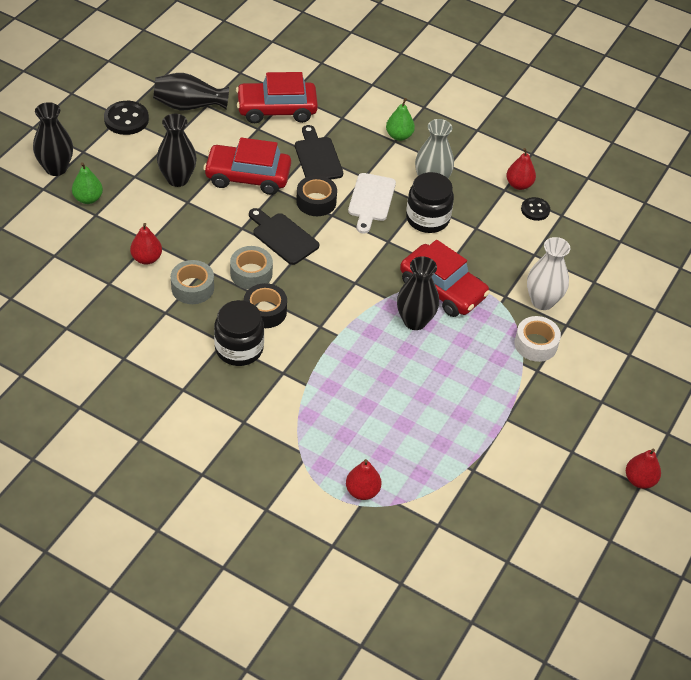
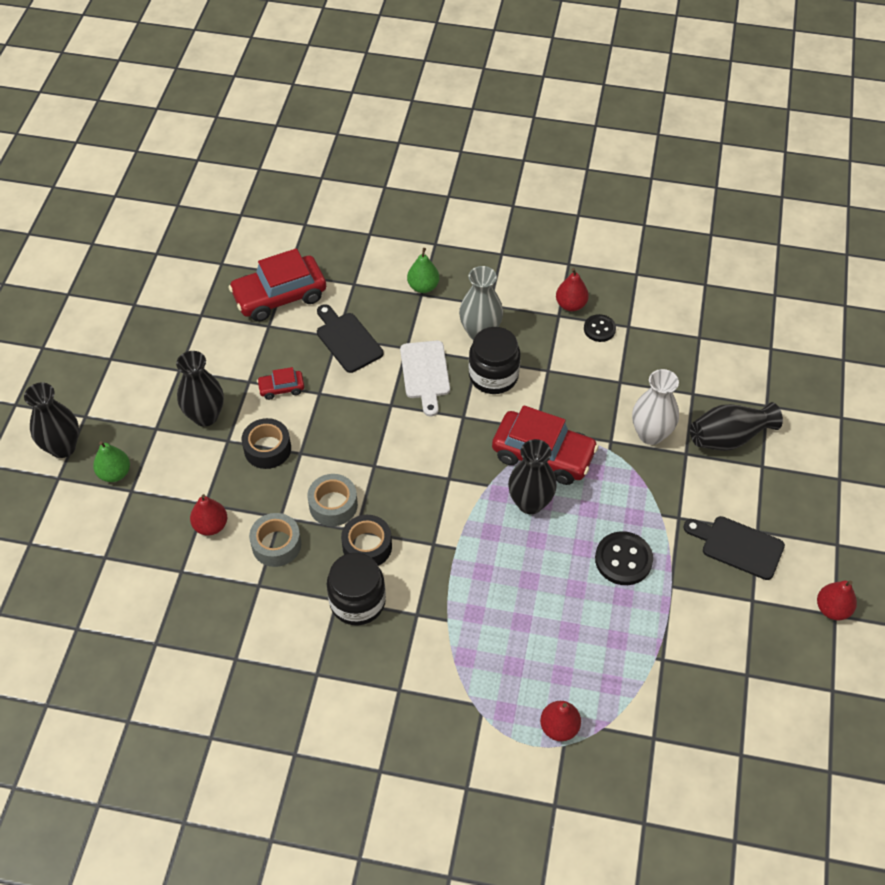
camera: 15 degrees left, 5 degrees up
(126, 119) = (118, 361): black button -> black button (623, 559)
(189, 105) = (181, 321): black vase -> black vase (729, 437)
(248, 177) = (281, 388): red car -> red car, size x0.47
(283, 237) = (349, 449): black cutting board -> black cutting board (738, 546)
(316, 201) = (367, 394): black tape -> black tape (267, 449)
(535, 344) = (664, 487): white tape -> none

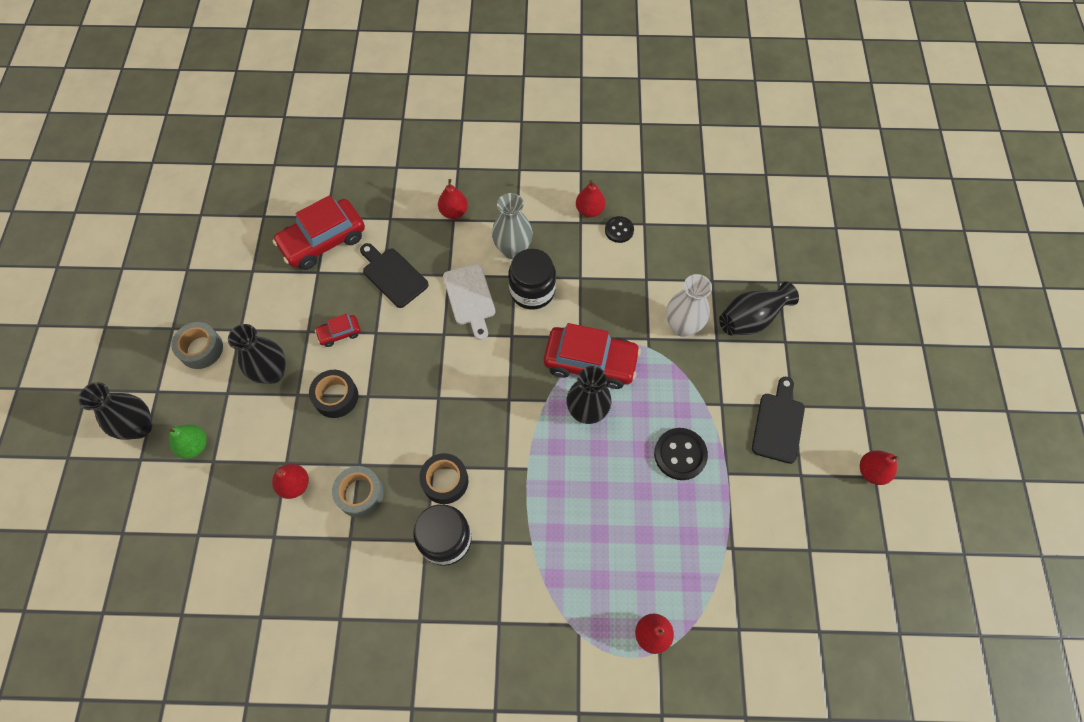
camera: 10 degrees left, 10 degrees up
(333, 505) = (407, 444): grey tape -> grey tape (201, 349)
(423, 287) = (454, 212): green pear -> red pear
(738, 546) = (778, 424): black cutting board -> black cutting board turned 90 degrees clockwise

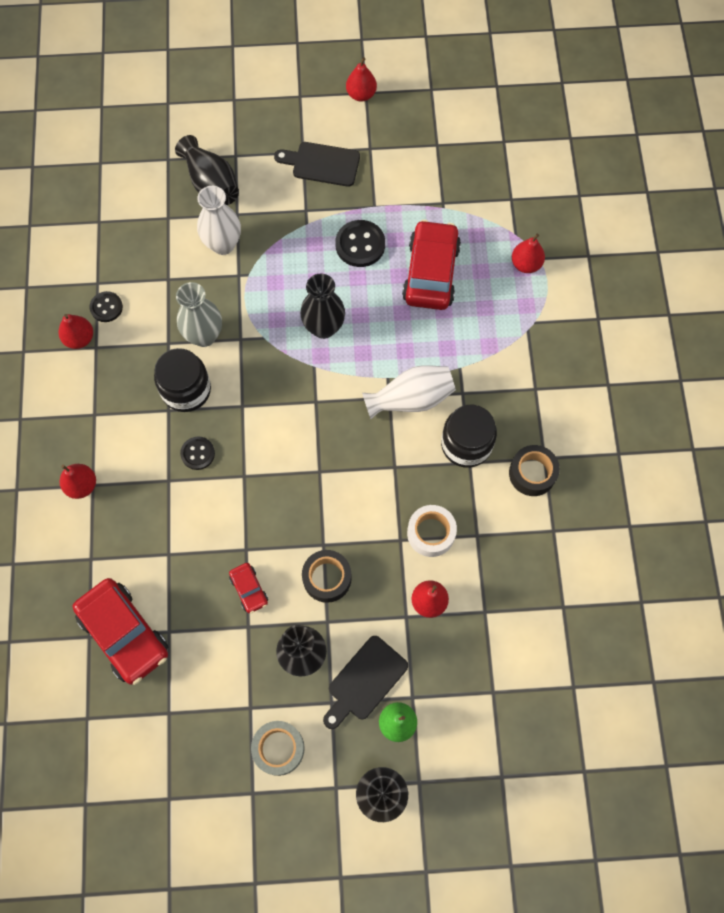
camera: 95 degrees left, 5 degrees up
(360, 494) = (431, 533): grey tape -> white tape
(393, 275) = (171, 542): black cutting board -> black cutting board (364, 681)
(445, 481) = (408, 452): black tape -> black tape (532, 473)
(470, 298) = (198, 453): white cutting board -> black button
(501, 489) = (411, 399): none -> white vase
(513, 249) = (133, 415): grey vase -> grey vase (204, 336)
(590, 362) = (268, 327): red car -> red car (431, 273)

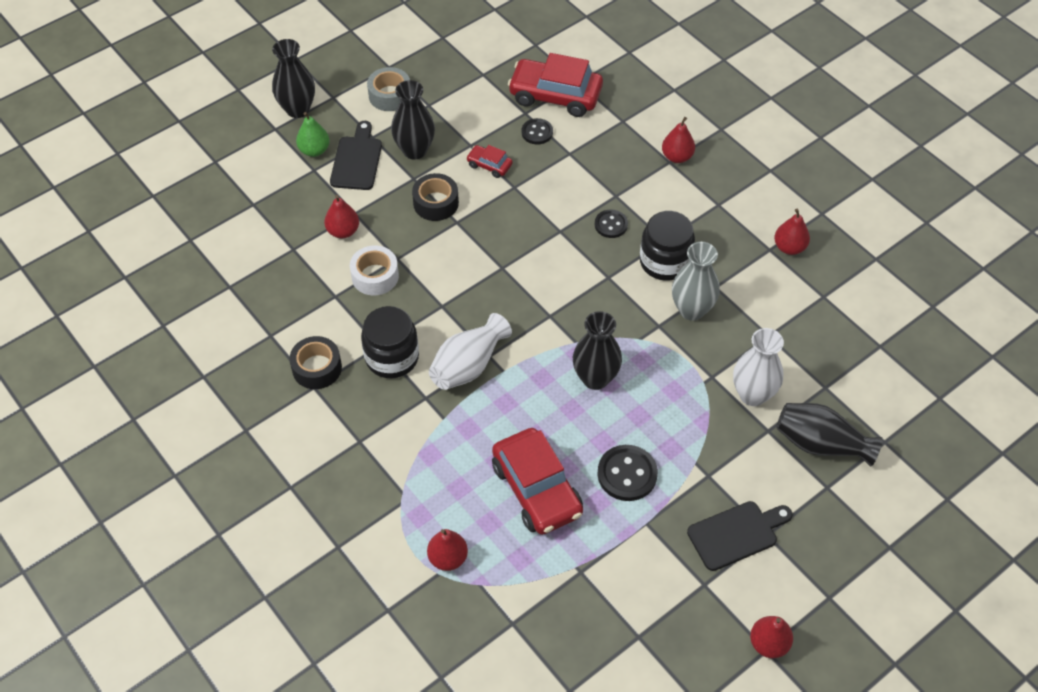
camera: 145 degrees right, 15 degrees down
(106, 307) = (794, 282): black button -> black button (537, 132)

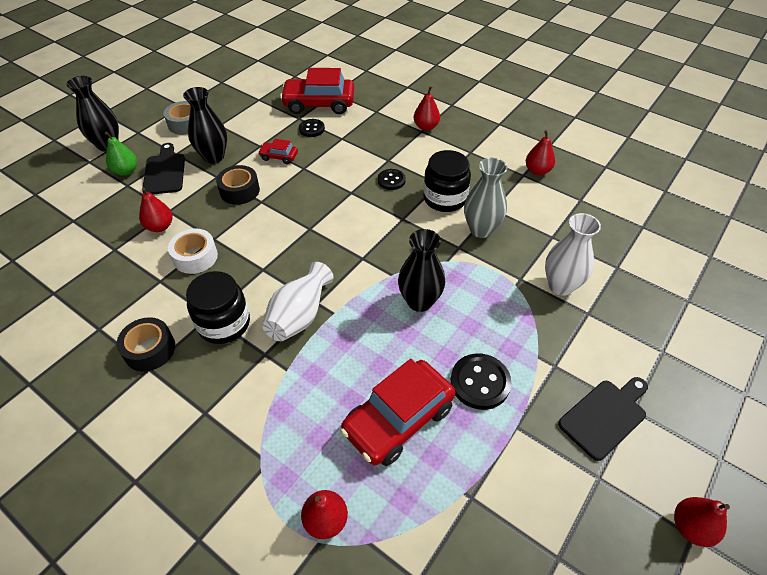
camera: 15 degrees left, 5 degrees down
(537, 489) = (398, 419): red car -> red car turned 90 degrees clockwise
(820, 444) = (637, 314): black vase -> none

